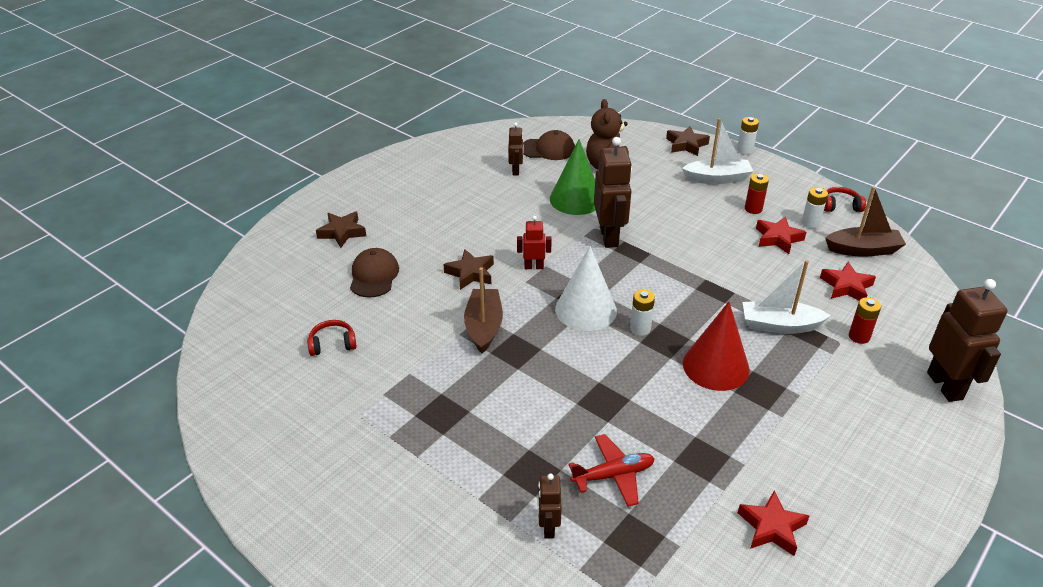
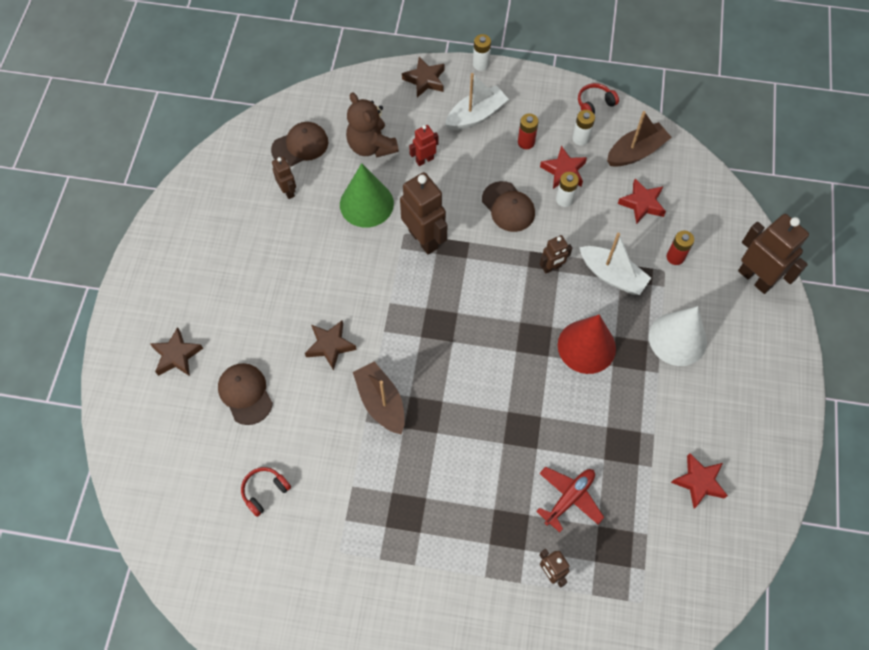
camera: 30 degrees left, 25 degrees up
(533, 267) = (380, 309): red robot -> red robot (424, 160)
(586, 310) = (453, 338): white cone -> white cone (677, 339)
(640, 328) = (508, 336): white battery -> white battery (564, 199)
(705, 243) = (508, 207): none -> brown cap
(719, 298) = (552, 267): none -> brown robot
(779, 325) = (612, 275): white boat -> white boat turned 120 degrees counterclockwise

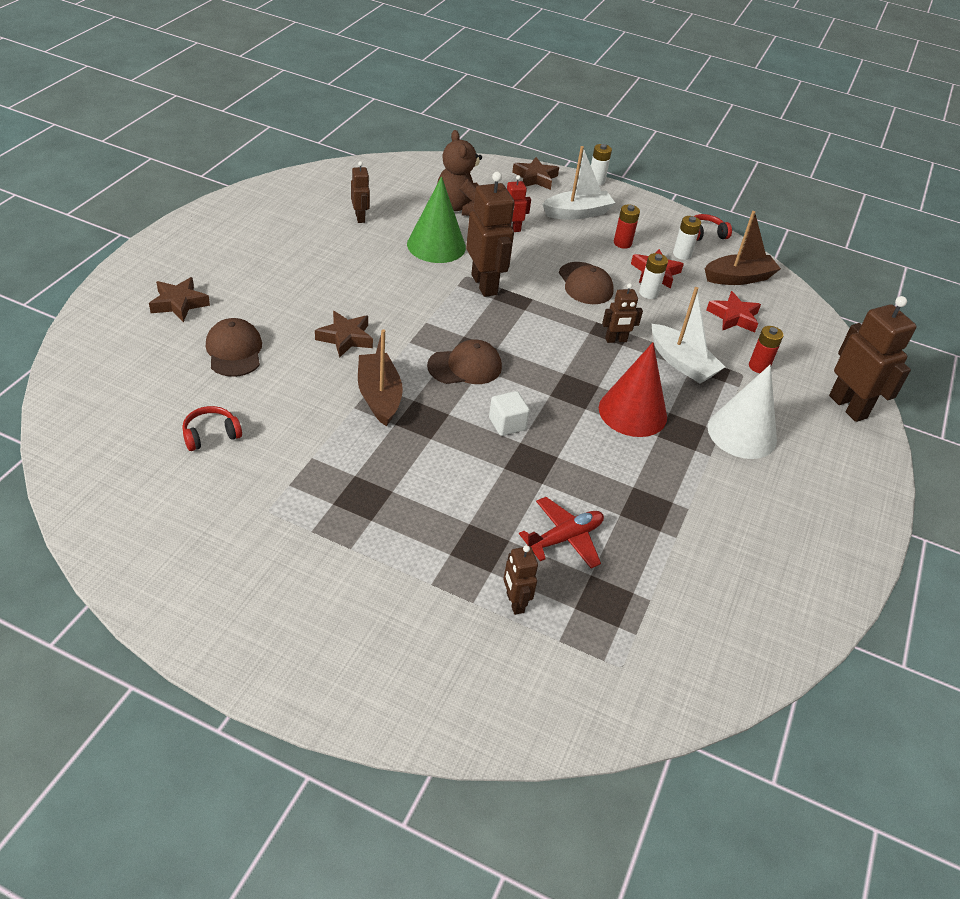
camera: 10 degrees right, 20 degrees down
(300, 146) = (388, 191): brown cap -> brown cap (465, 366)
(491, 395) = (507, 424): none -> white cube
(699, 482) = (731, 567): red star -> none

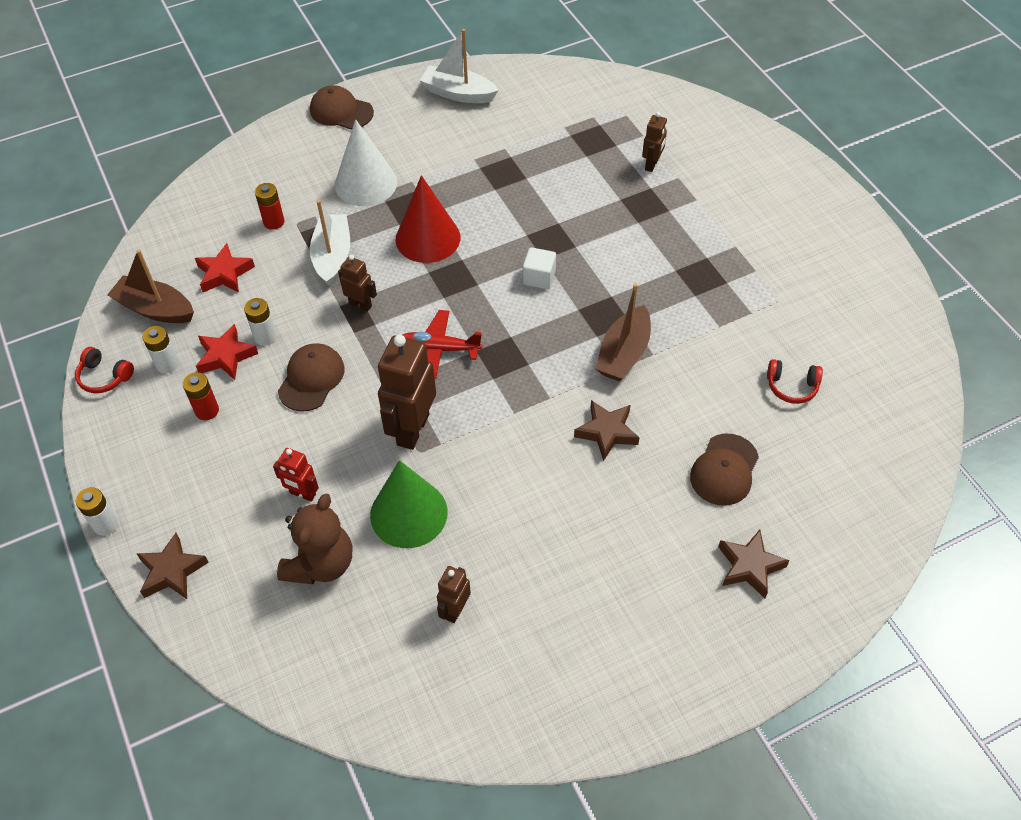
camera: 135 degrees left, 10 degrees up
(465, 366) = (523, 345): brown cap -> brown cap (341, 111)
(564, 538) = (581, 182): red plane -> red plane (439, 349)
(577, 213) = (197, 481): white boat -> white boat (458, 93)
(848, 407) = (255, 161): brown robot -> none

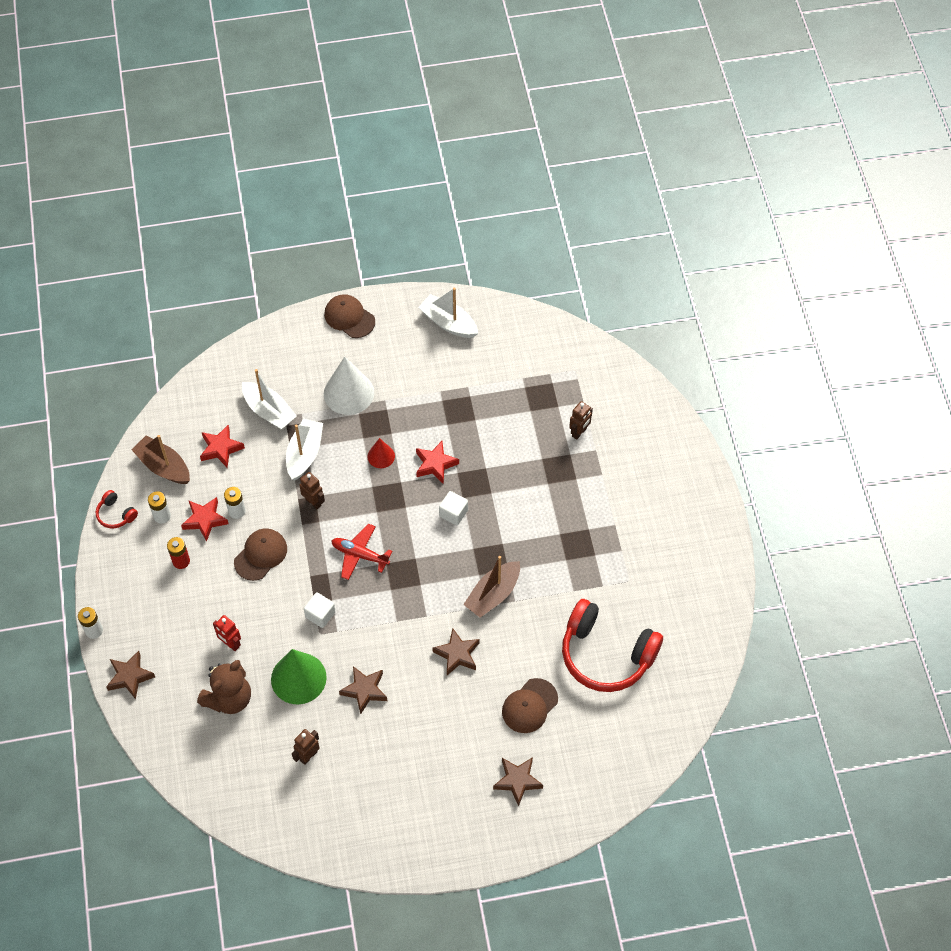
camera: 15 degrees right, 5 degrees up
(274, 222) = (269, 411): red battery -> white boat
(412, 429) = (320, 615): brown robot -> white cube
(428, 238) = (381, 456): red cone -> red cone, size x0.53
(497, 232) = (435, 464): none -> red star
(503, 506) = (364, 690): none -> brown star
(792, 386) = (606, 654): red headphones -> red headphones, size x2.33

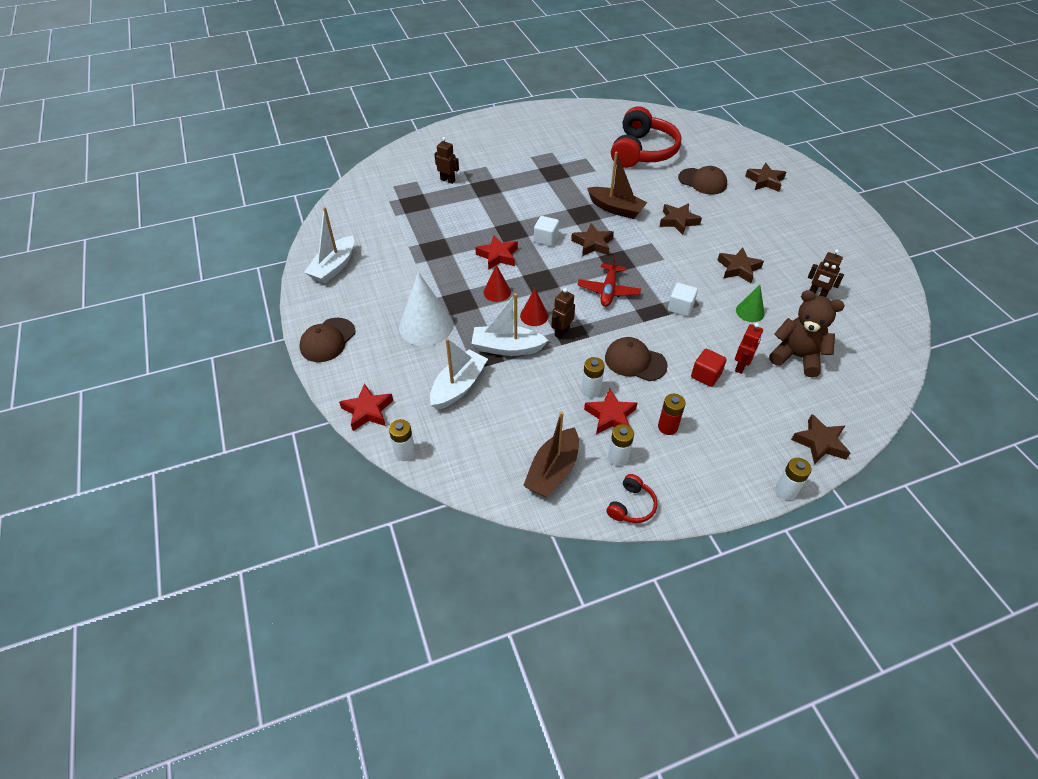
camera: 100 degrees left, 10 degrees down
(211, 368) = (405, 453): none -> white battery
(221, 448) = (516, 420): red star -> red star (368, 411)
(228, 610) = (706, 375): none -> red cube
(298, 678) = (750, 312): green cone -> green cone, size x0.53
(340, 482) = (534, 316): none -> red cone
(436, 557) = (592, 244): none -> brown star

